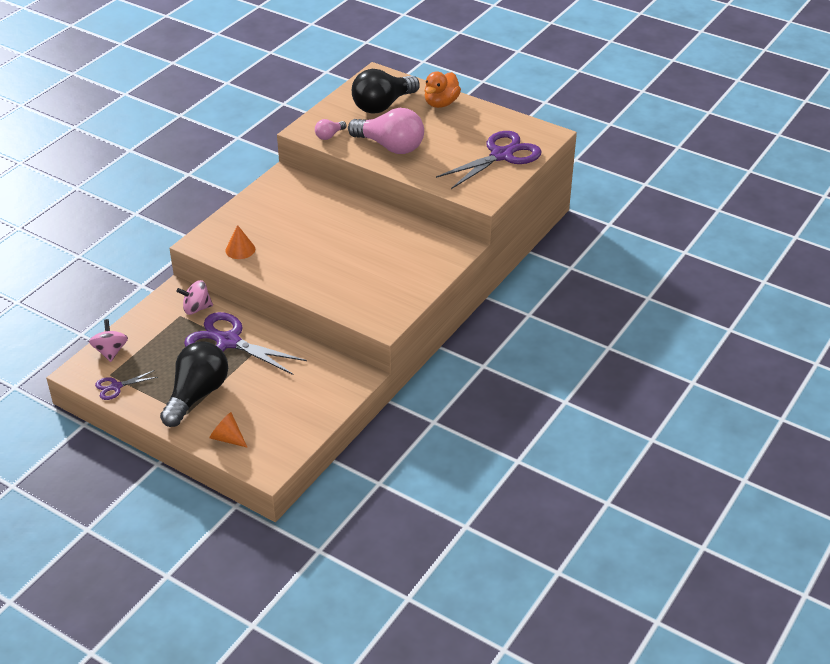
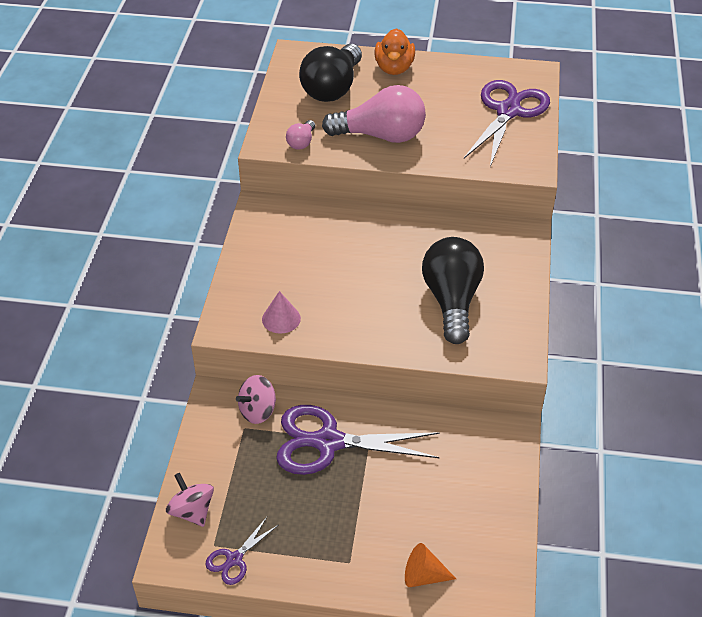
camera: 25 degrees left, 5 degrees up
(197, 395) = (343, 530): black light bulb -> black light bulb (452, 301)
(240, 249) = (281, 319): orange cone -> pink cone

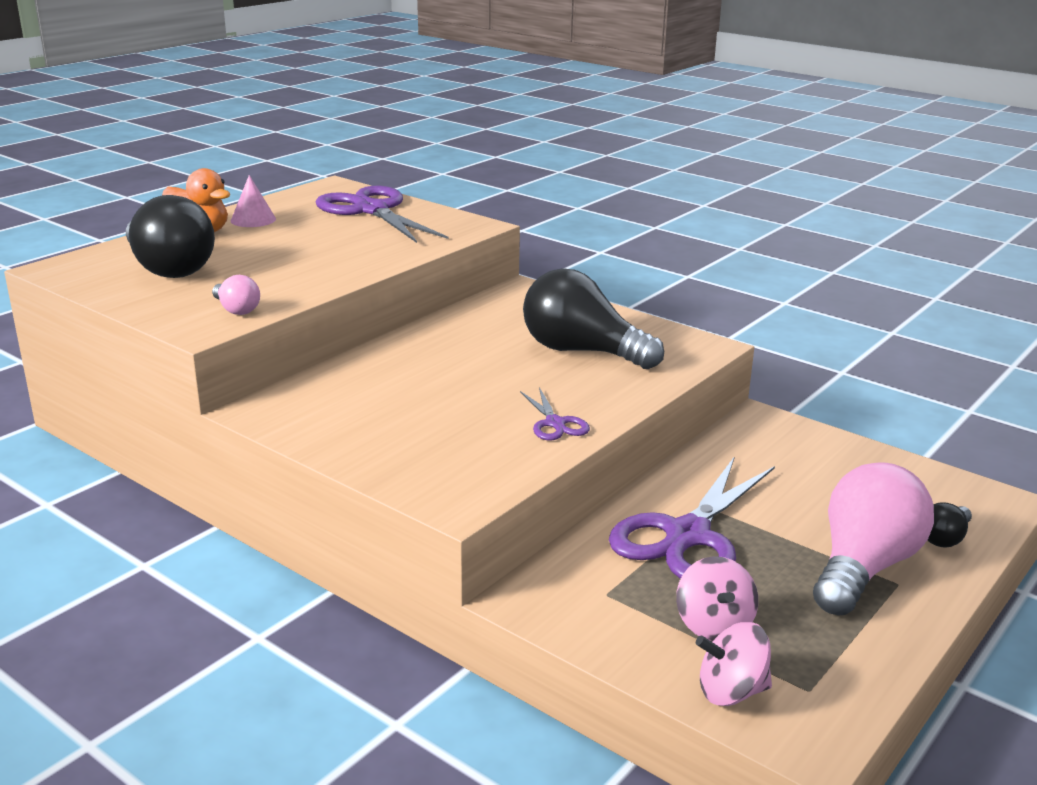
camera: 60 degrees left, 20 degrees down
(234, 559) = (846, 678): purple scissors -> purple scissors (555, 423)
(258, 411) = (585, 572): pink spinning top -> pink spinning top (713, 625)
(281, 319) = (490, 457): pink cone -> pink cone (253, 220)
(381, 136) = (304, 269): pink light bulb -> pink light bulb (863, 567)
(423, 576) = (944, 538): orange cone -> black light bulb

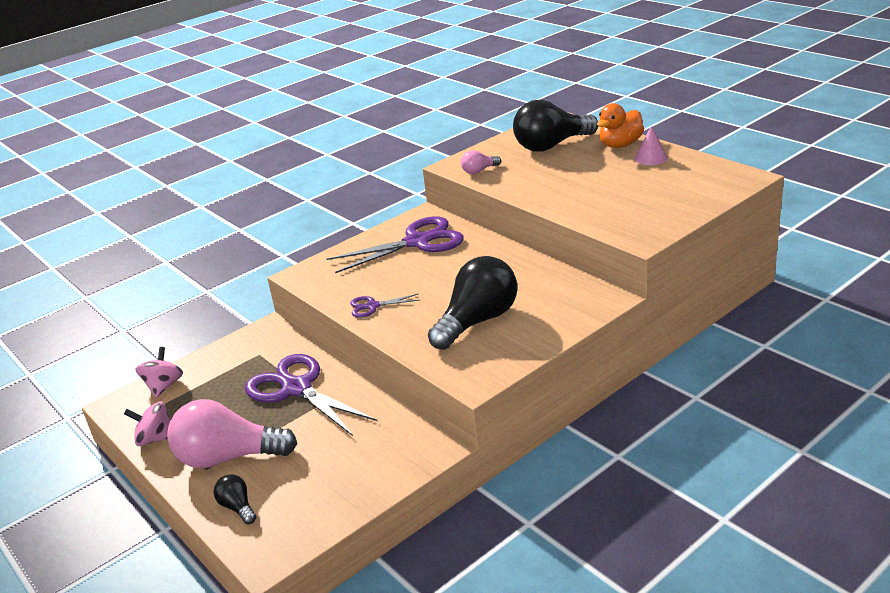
camera: 105 degrees right, 5 degrees up
(372, 210) = (679, 196): purple scissors -> purple scissors (417, 242)
(713, 625) = (213, 387): pink spinning top -> pink spinning top (155, 439)
(863, 567) = (228, 457): pink light bulb -> pink light bulb turned 135 degrees clockwise

